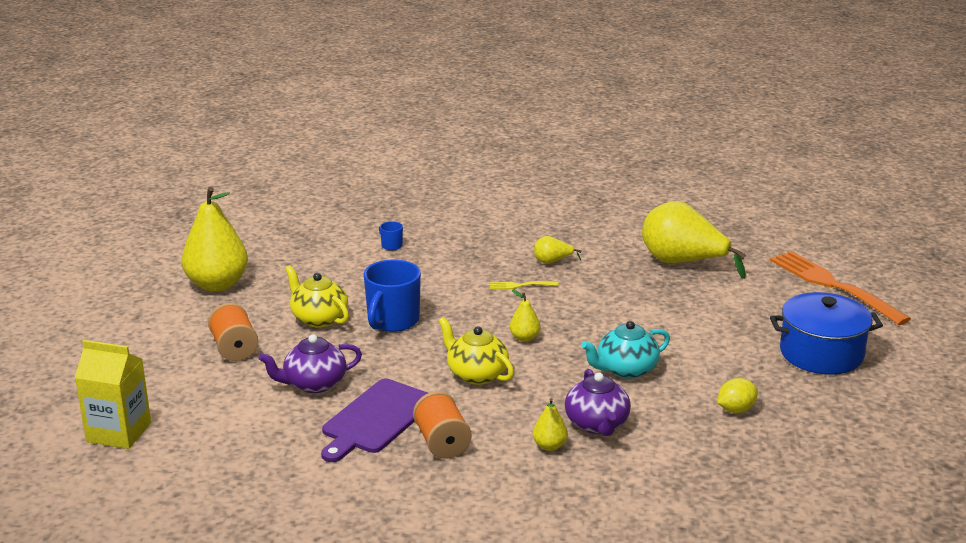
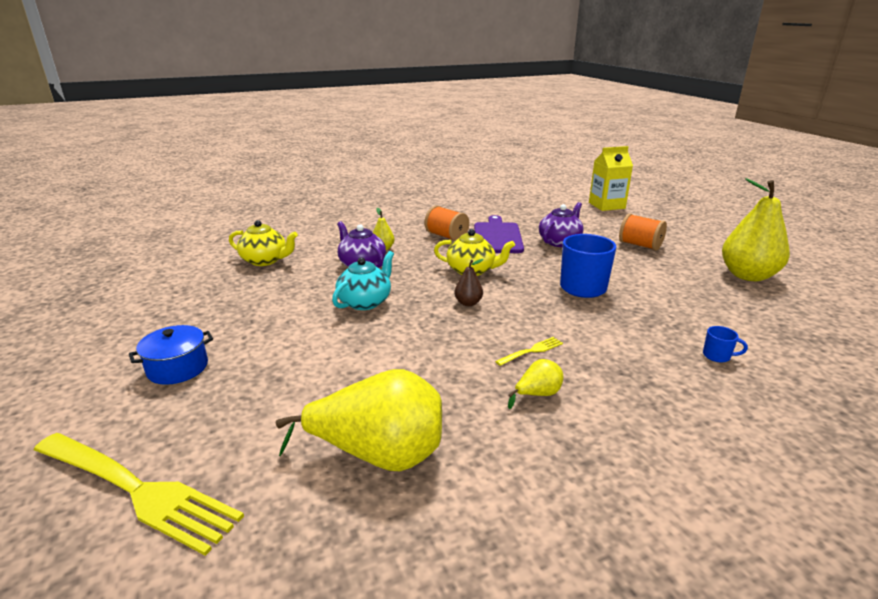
camera: 150 degrees right, 0 degrees up
(319, 318) = (632, 274): yellow teapot -> yellow teapot (265, 260)
(524, 338) = (468, 303): yellow pear -> brown pear
(736, 409) = (262, 297): yellow lemon -> none
(821, 353) = (178, 368): blue pot -> blue pot, size x0.63
(834, 286) = (135, 490): orange fork -> yellow fork

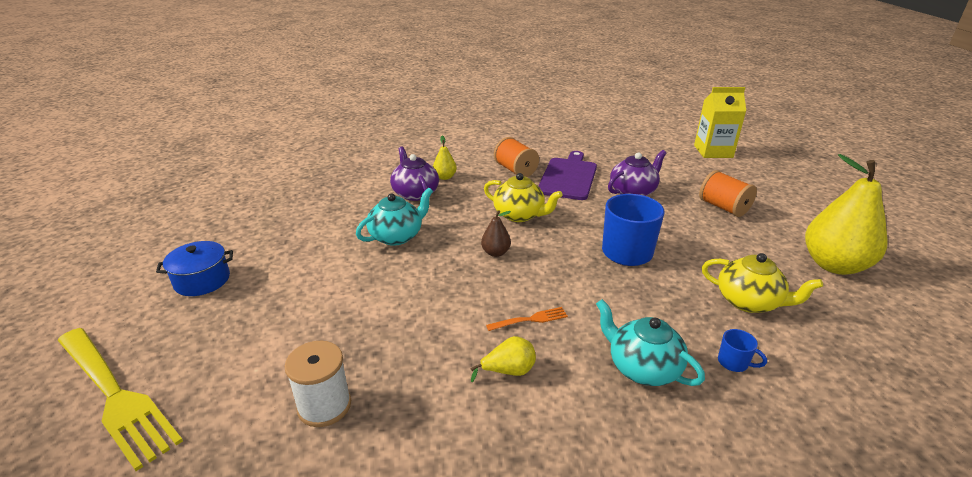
camera: 15 degrees right, 5 degrees up
(265, 260) = (329, 177): yellow teapot -> yellow teapot (749, 302)
(379, 455) = (324, 406): yellow pear -> white spool
(531, 351) = (529, 320): yellow fork -> orange fork
(648, 372) = (642, 368): none -> turquoise teapot

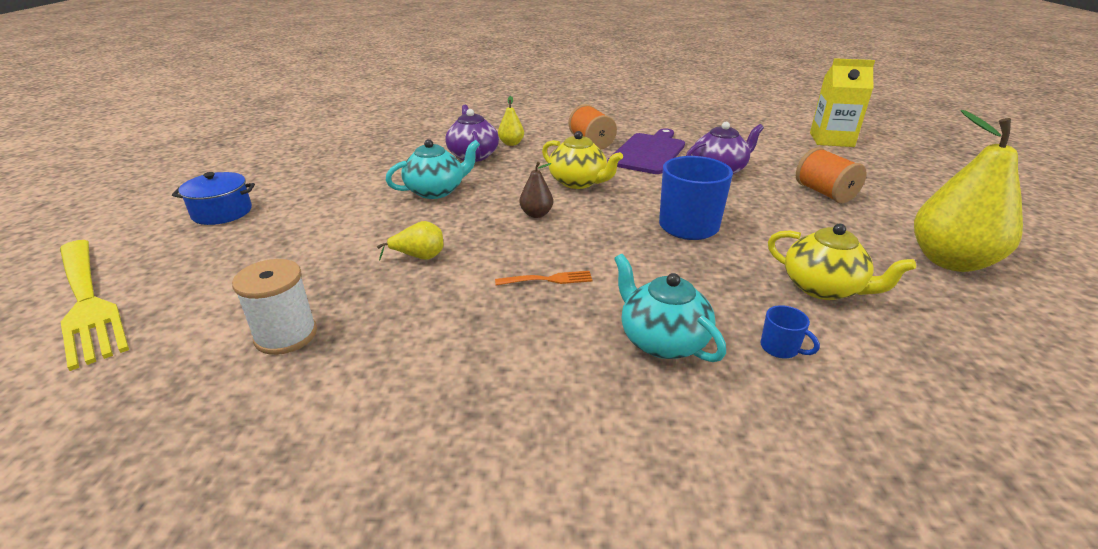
camera: 10 degrees right, 0 degrees up
(508, 371) = (501, 326): yellow pear -> yellow pear (419, 257)

